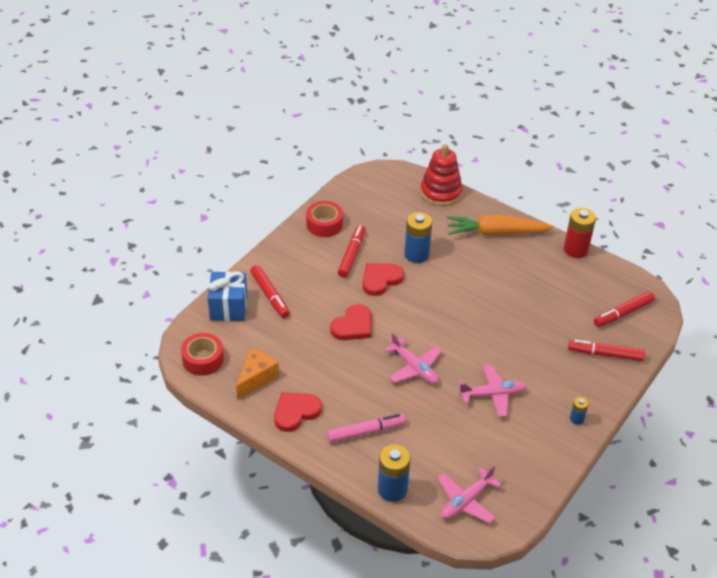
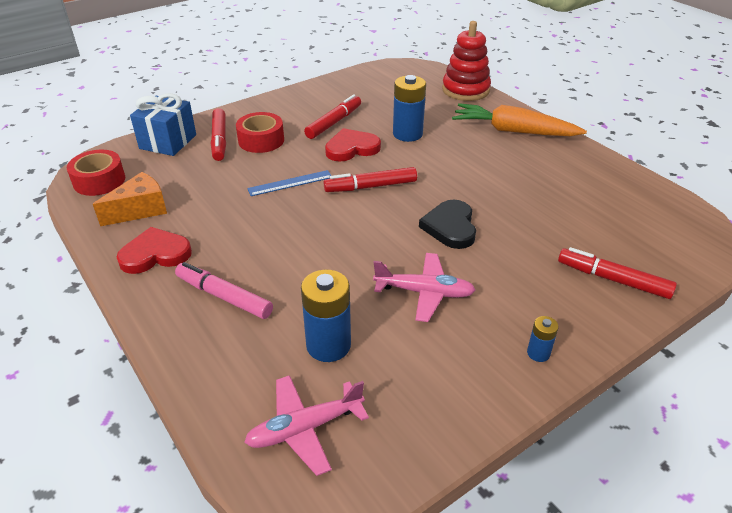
camera: 20 degrees right, 5 degrees down
(324, 224) = (322, 95): red tape -> red tape (261, 140)
(353, 326) = (290, 183): red heart -> blue ruler
(365, 432) = (224, 296): pink marker -> pink marker turned 150 degrees counterclockwise
(392, 489) = (207, 380): blue battery -> blue battery (328, 345)
(414, 367) = (336, 239): pink plane -> none
(487, 337) = (450, 227): none -> black heart
(575, 250) = (609, 162): red battery -> none
(623, 313) = (655, 237): red marker -> red marker (371, 186)

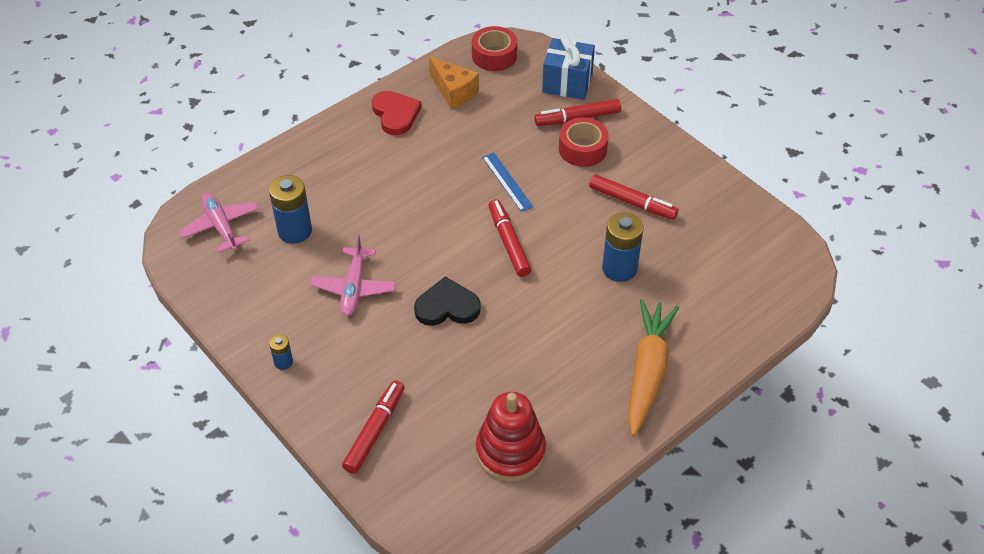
camera: 85 degrees right, 10 degrees up
(224, 296) = (347, 164): pink marker -> none
(351, 148) = (579, 222): red heart -> none
(465, 90) = (748, 326): red stacking toy -> red stacking toy (510, 451)

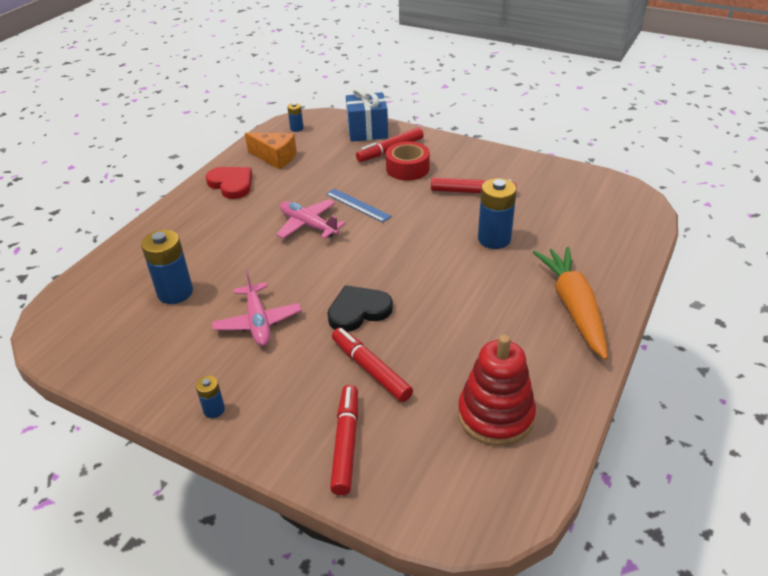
camera: 20 degrees left, 10 degrees down
(220, 226) = (94, 309): pink plane -> pink plane (308, 225)
(494, 56) = (296, 128): red tape -> blue battery
(509, 242) = (386, 247): red marker -> red marker (370, 369)

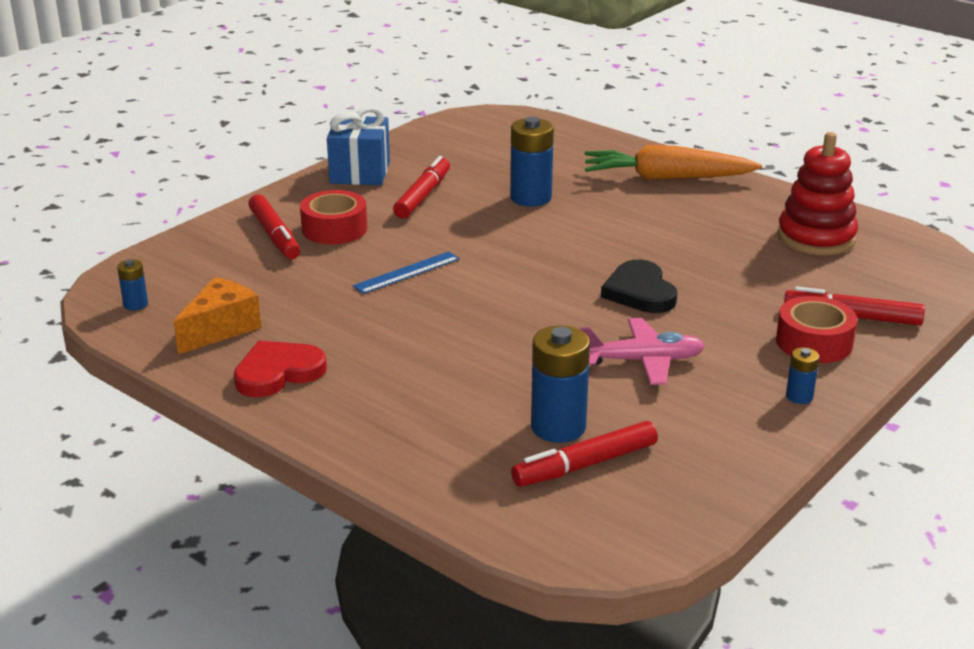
camera: 80 degrees left, 10 degrees down
(297, 417) = (814, 342): none -> red tape
(308, 225) = (437, 312): pink plane -> none
(367, 131) = (201, 247): blue gift -> blue gift (360, 172)
(370, 369) = (743, 294): red marker -> red marker (585, 465)

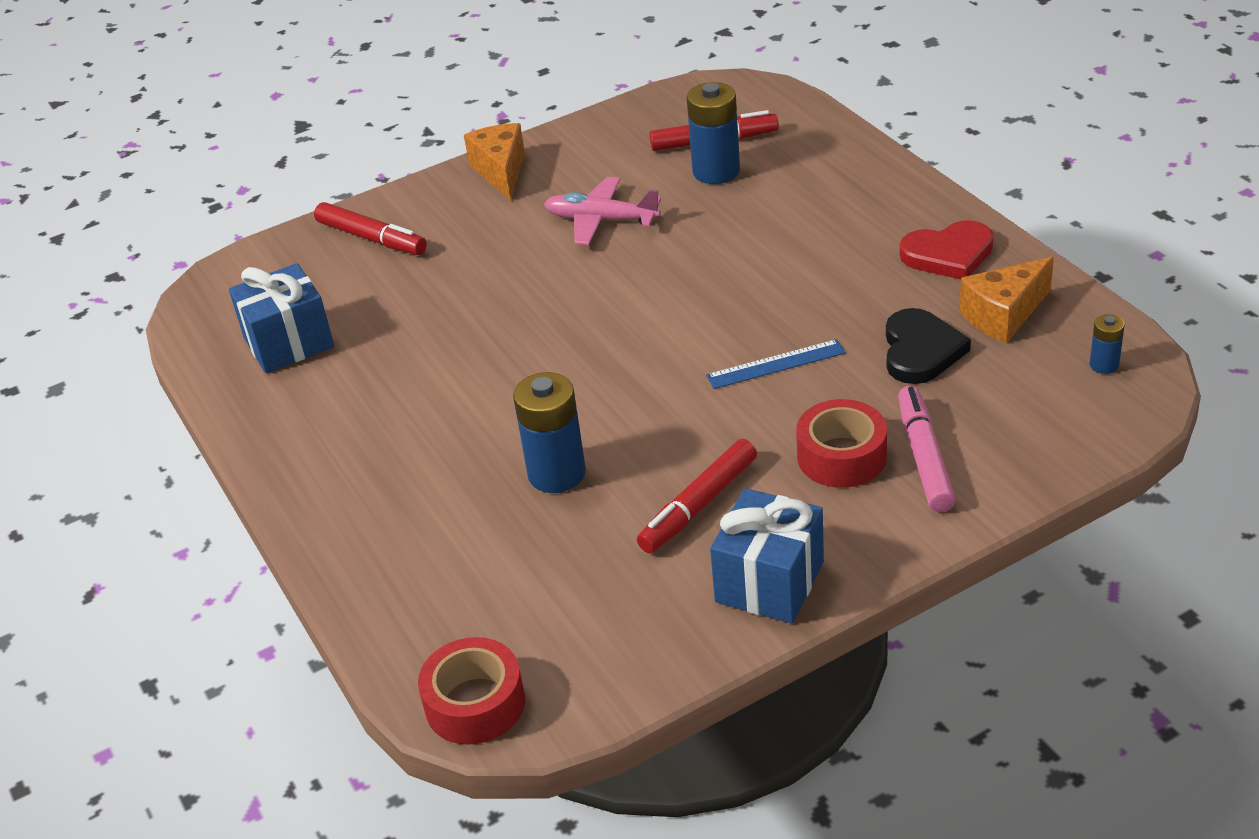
camera: 155 degrees left, 10 degrees up
(274, 235) = (924, 457): red marker -> pink marker
(640, 292) = (541, 297): black heart -> black heart (920, 351)
(666, 178) = (352, 482): orange carrot -> none
(799, 397) = (501, 171): blue battery -> orange cheese
(814, 342) = (435, 217): red tape -> red tape (475, 703)
(816, 238) = (289, 343): red stacking toy -> blue gift

